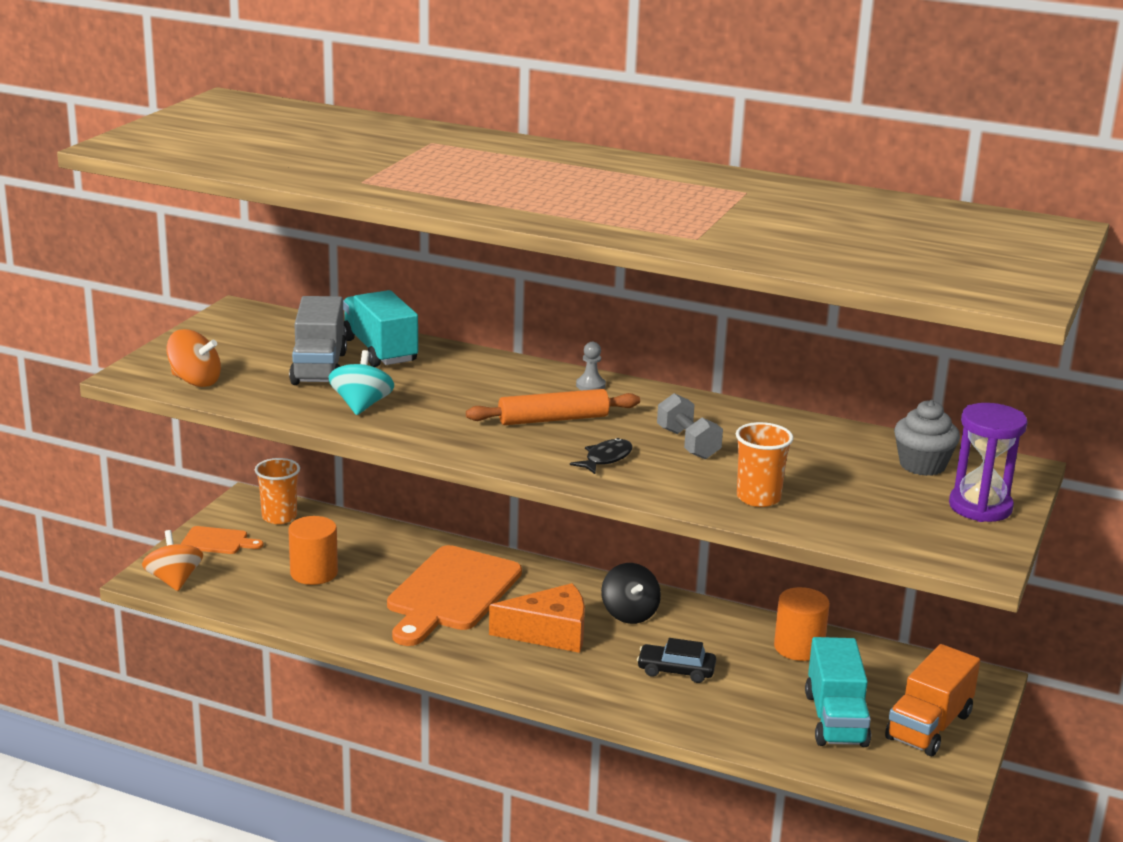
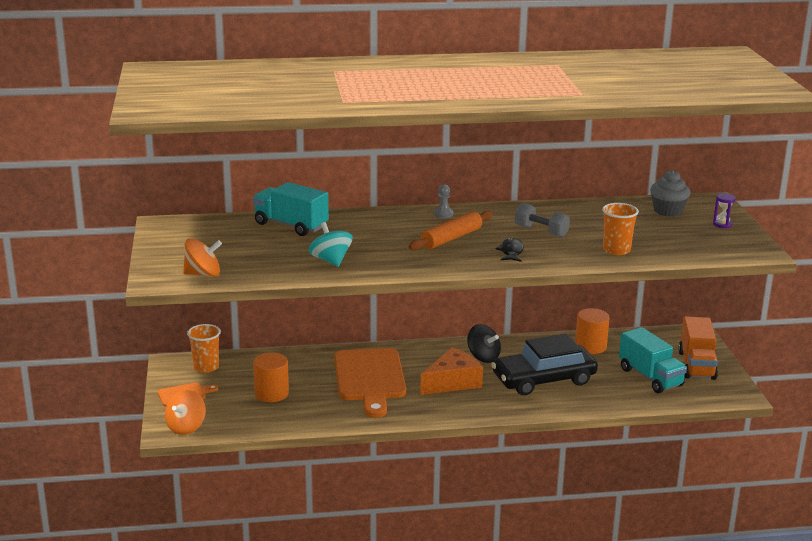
camera: 30 degrees left, 0 degrees up
(174, 580) = (186, 427): orange spinning top -> orange spinning top turned 105 degrees counterclockwise
(319, 368) = (270, 245): grey truck -> none
(676, 670) = (543, 379): black car -> black car, size x2.05
(980, 507) = (722, 224): purple hourglass -> purple hourglass, size x0.50

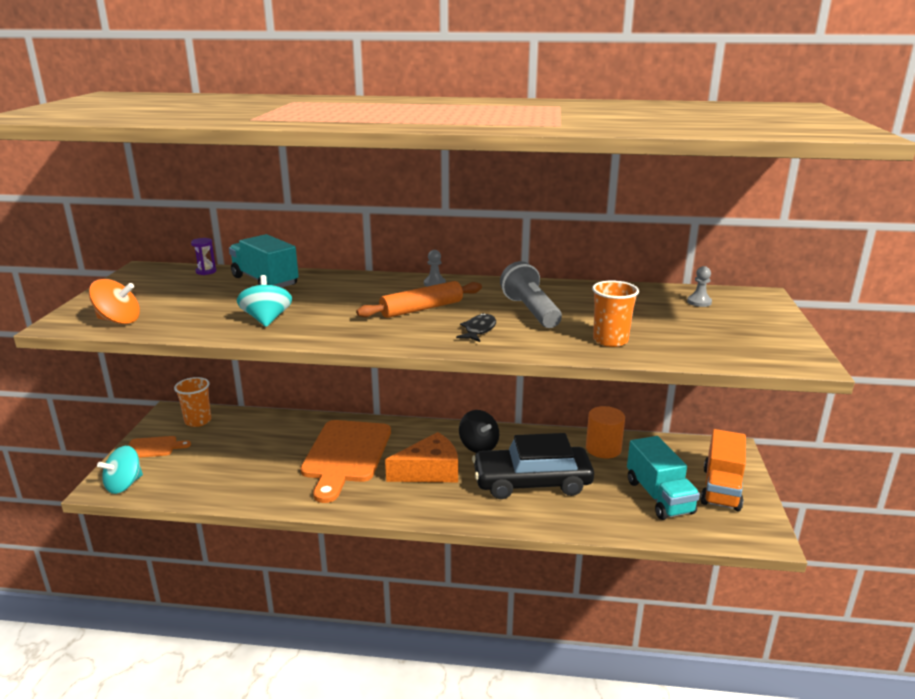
camera: 15 degrees right, 0 degrees up
(186, 427) = (124, 485): orange spinning top -> turquoise spinning top
(271, 393) = (236, 458): orange cylinder -> none
(541, 232) = (530, 311): grey dumbbell -> grey flashlight
(668, 211) = (699, 302): grey cupcake -> grey pawn
(722, 224) = (763, 323): purple hourglass -> purple hourglass (206, 271)

